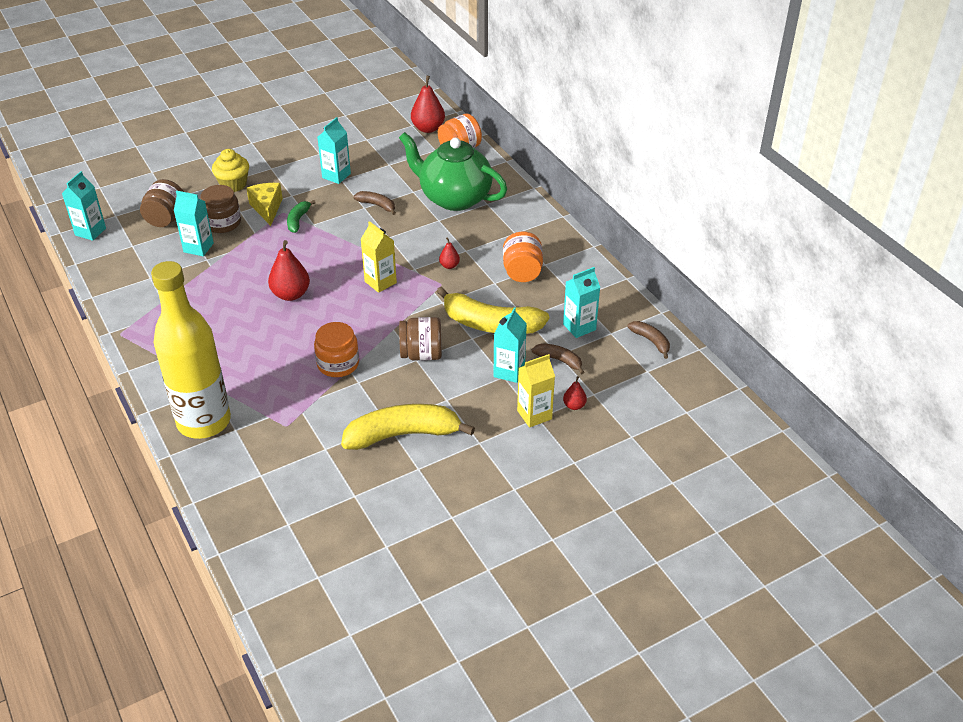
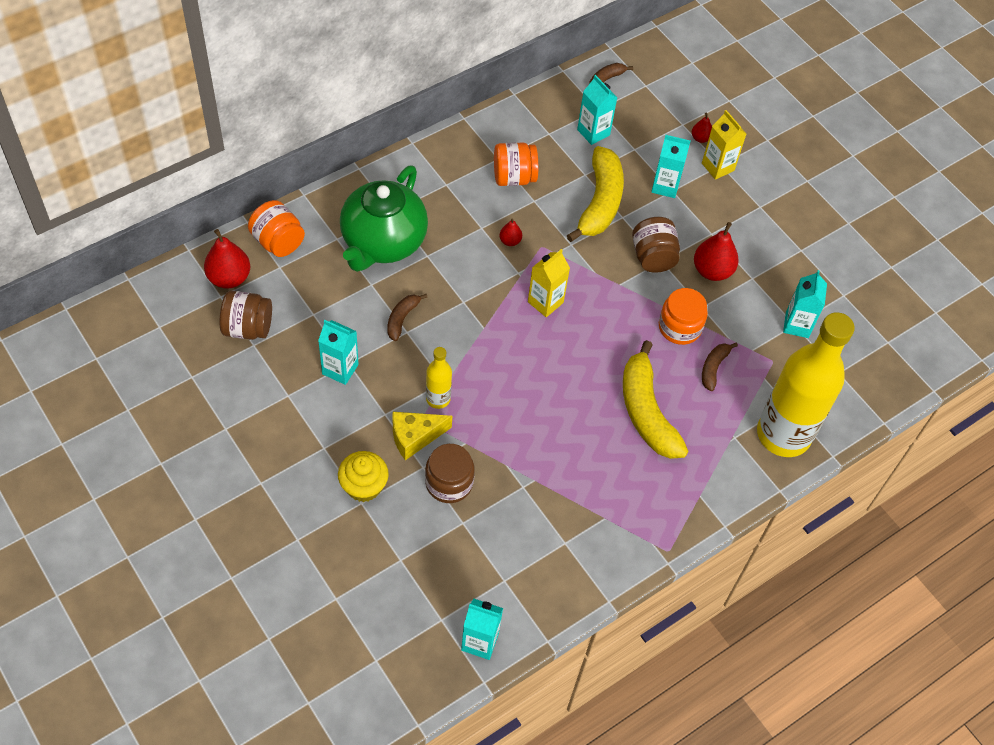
camera: 100 degrees left, 15 degrees up
(166, 218) = (444, 553): brown jar -> brown jar (248, 328)
(198, 248) = (501, 500): turquoise carton -> turquoise carton (797, 325)
(291, 294) = (577, 386): red pear -> red pear (712, 271)
(298, 220) = (438, 399): green banana -> yellow bottle
(403, 434) = (763, 264): yellow banana -> yellow banana (647, 412)
(559, 360) = (643, 148): brown banana -> brown banana (713, 368)

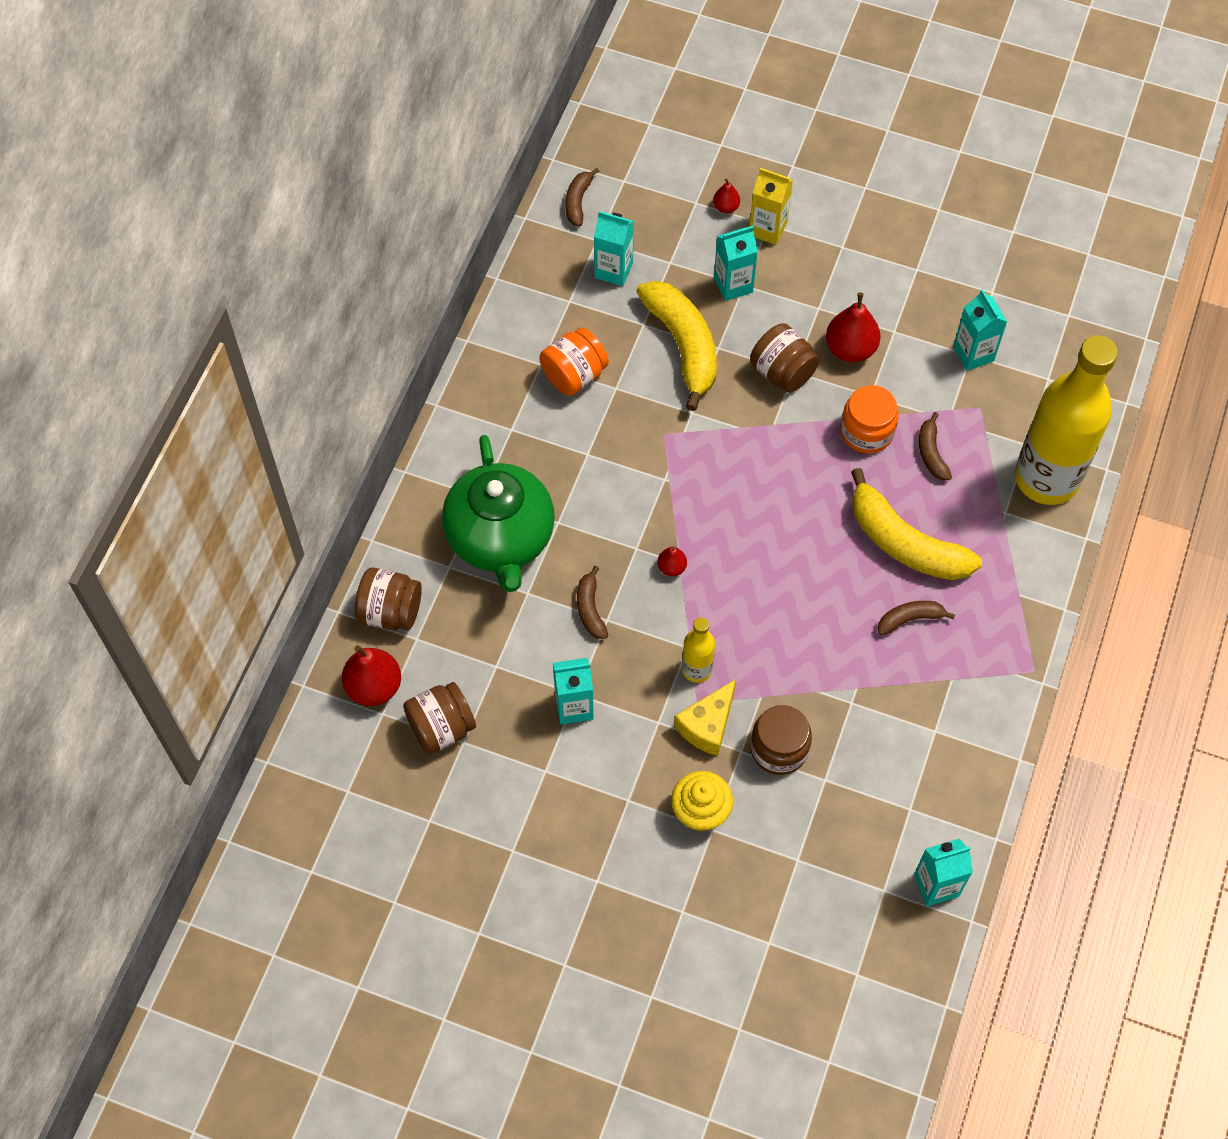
camera: 30 degrees left, 5 degrees up
(278, 242) = (390, 611): orange jar -> brown jar
(510, 241) = (628, 449): red pear -> red pear (671, 567)
(545, 302) = (717, 493): yellow carton -> none
(608, 461) = (910, 619): none -> brown banana

